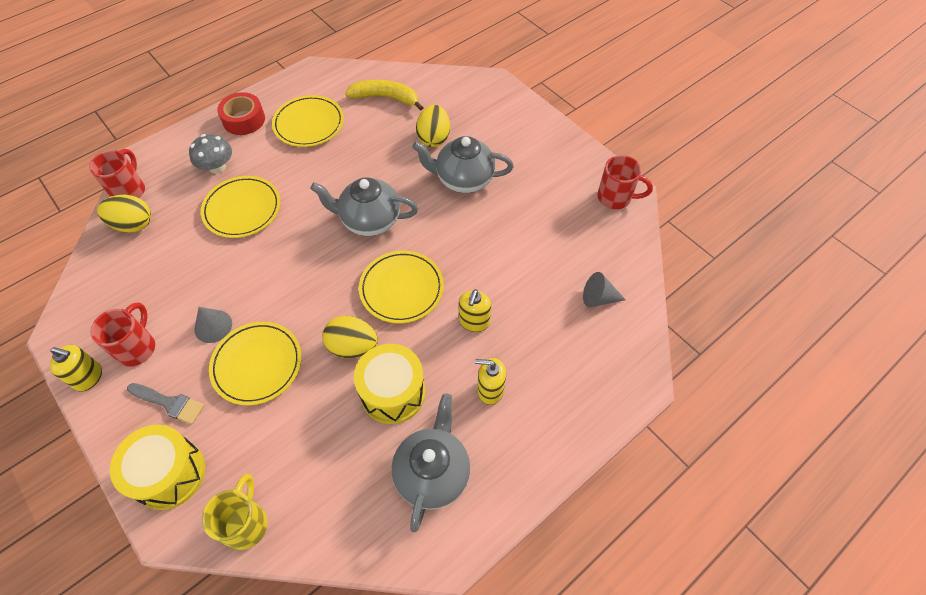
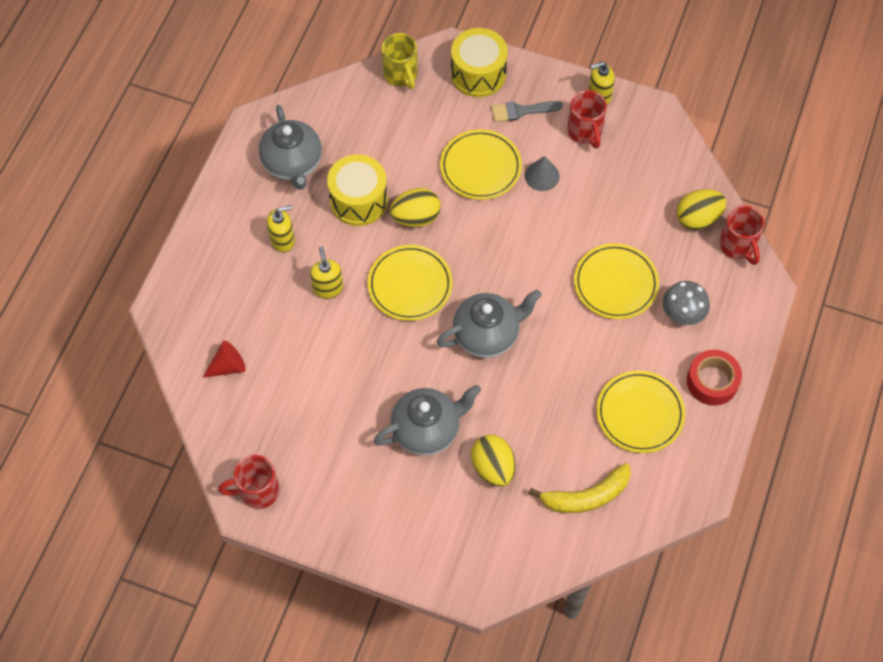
camera: 150 degrees right, 5 degrees up
(598, 298) = (228, 366): grey cone -> red cone

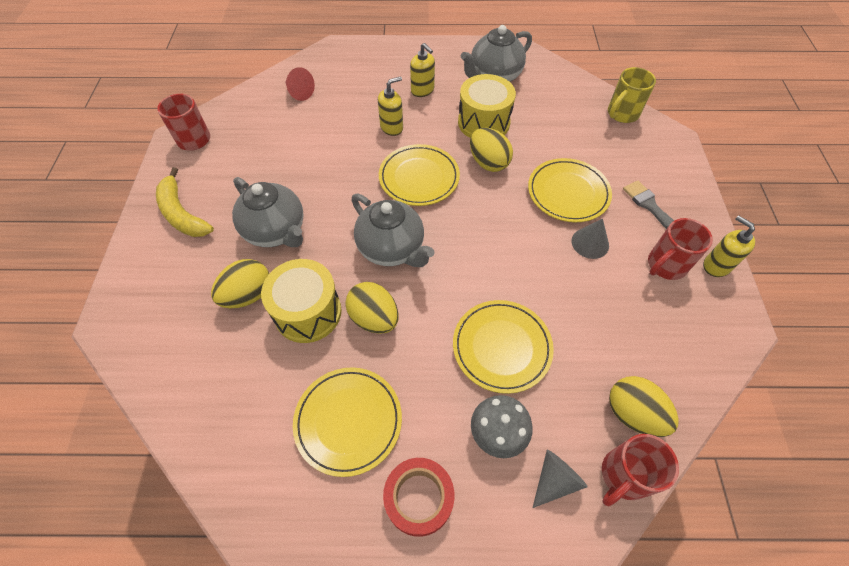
camera: 70 degrees right, 5 degrees down
(478, 74) = (664, 163): yellow drum -> yellow drum (308, 312)
(555, 370) = (374, 318): none -> yellow egg
(586, 496) = (231, 393): yellow banana -> yellow banana (182, 214)
(727, 290) = (554, 480): none -> grey cone

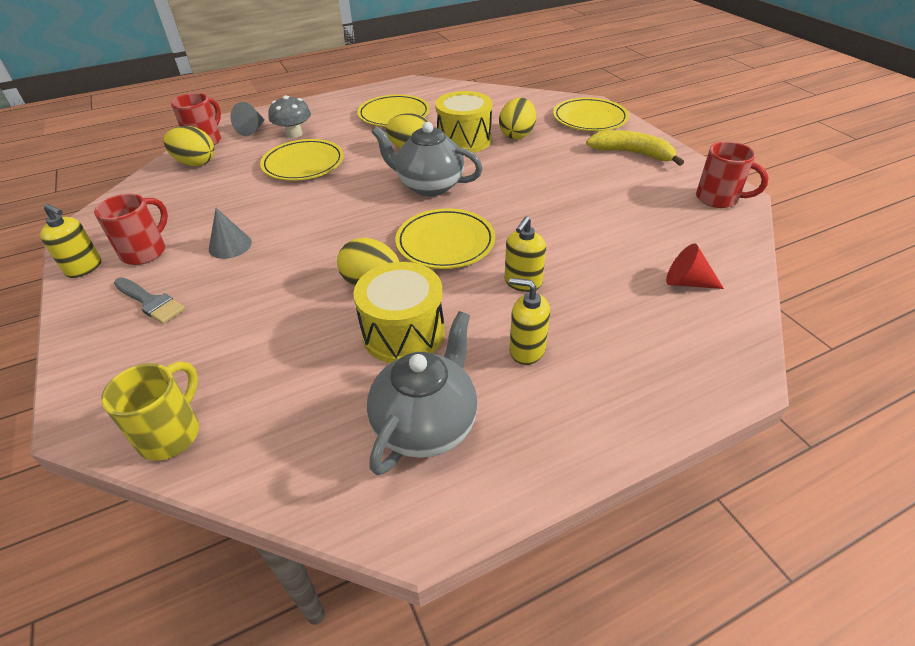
camera: 155 degrees right, 15 degrees down
(276, 231) = (540, 167): grey teapot -> none
(419, 498) = (334, 107): red tape -> none
(568, 193) = (259, 283): yellow plate -> yellow plate (589, 118)

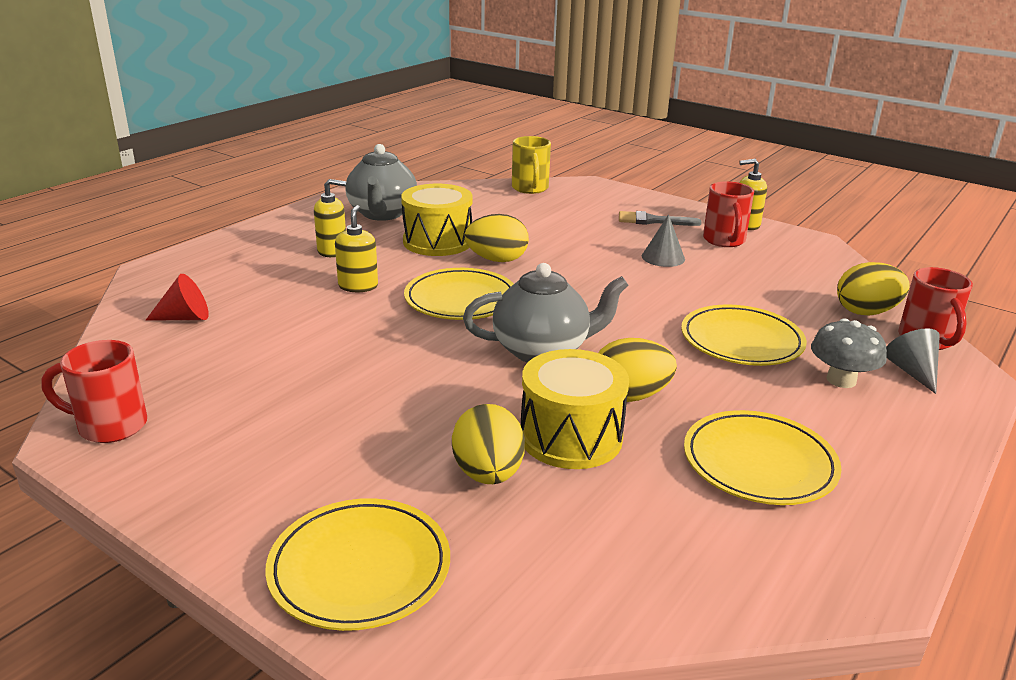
camera: 150 degrees right, 15 degrees down
(632, 153) = (252, 485): yellow banana -> none

